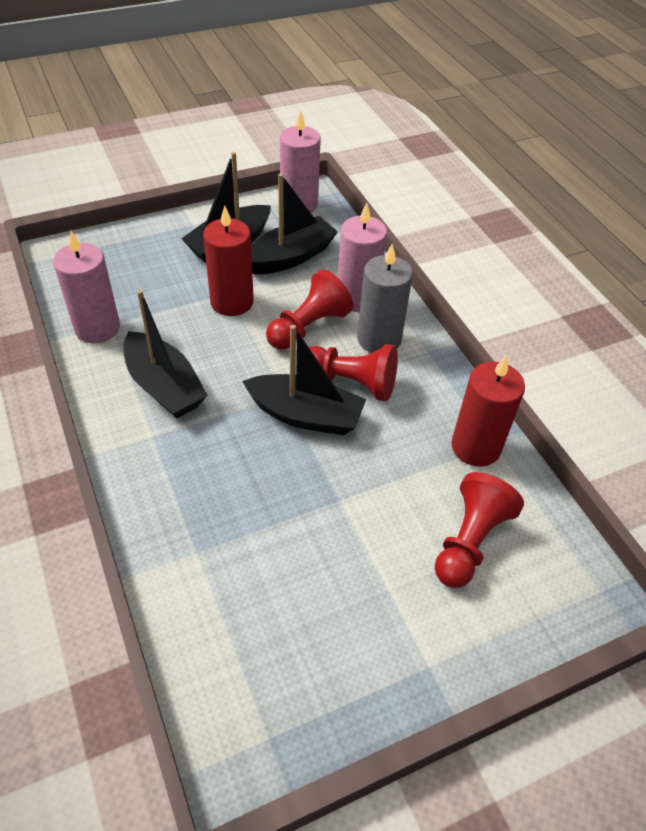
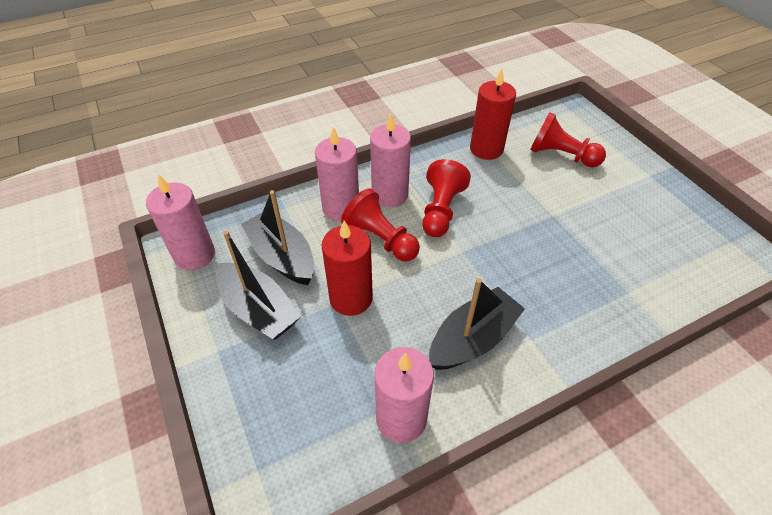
camera: 90 degrees left, 0 degrees up
(305, 415) = (481, 236): black boat -> none
(379, 339) = (390, 195): grey candle -> pink candle

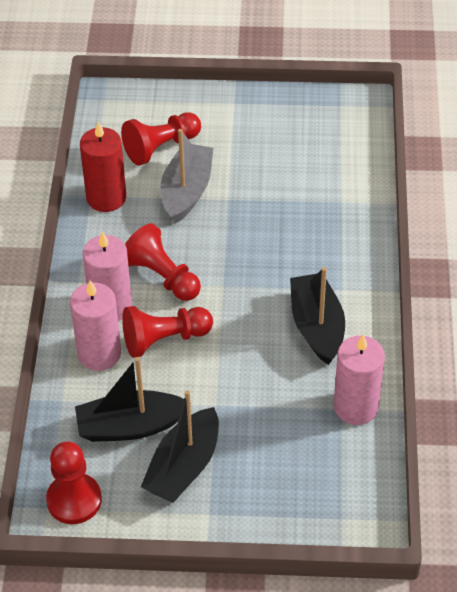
camera: 60 degrees left, 0 degrees up
(194, 255) = (74, 500): pink candle -> red pawn
(258, 310) = (183, 467): black boat -> black boat turned 135 degrees clockwise
(351, 298) = (218, 392): red candle -> none
(535, 187) = (187, 191): none -> grey boat

